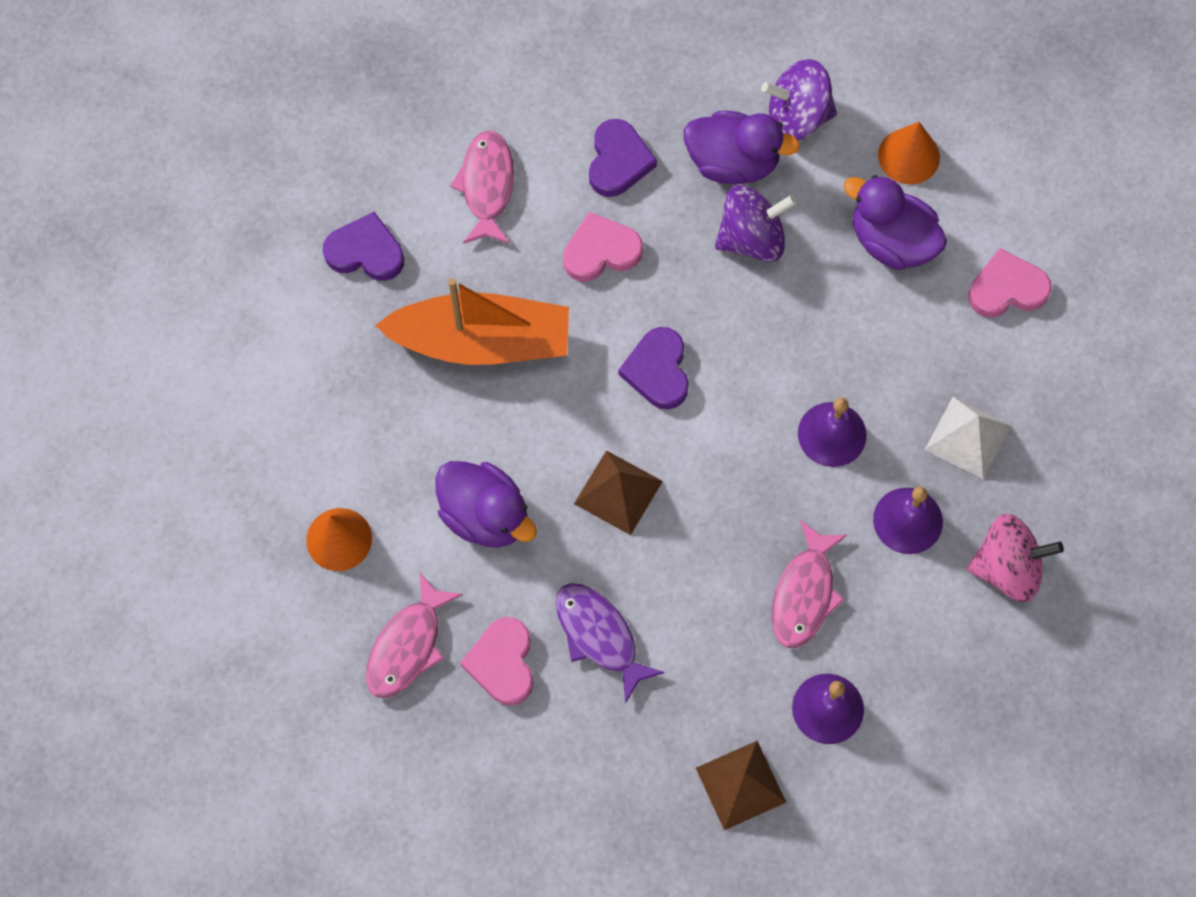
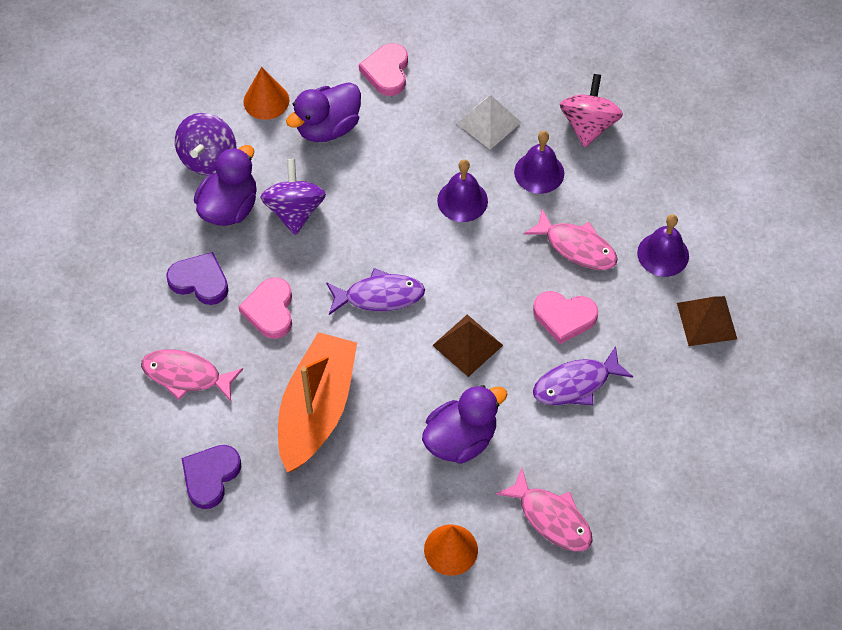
camera: 75 degrees left, 10 degrees down
(502, 663) = (581, 454): pink heart -> pink heart (564, 317)
(658, 371) = (379, 296): purple heart -> purple fish

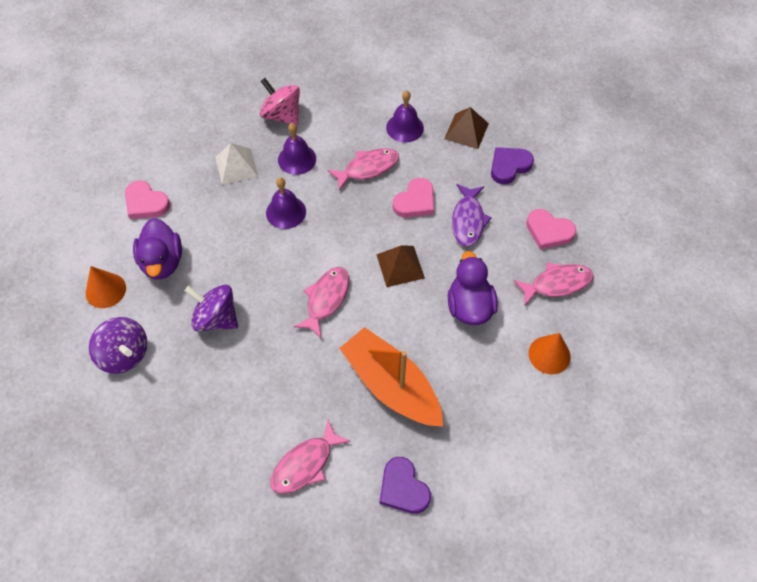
camera: 60 degrees left, 0 degrees up
(200, 281) = (229, 414): purple heart -> purple heart (509, 166)
(229, 207) = (179, 361): purple duck -> none
(270, 310) = (288, 376): pink heart -> pink heart (548, 231)
(379, 296) = (326, 299): purple fish -> pink fish

